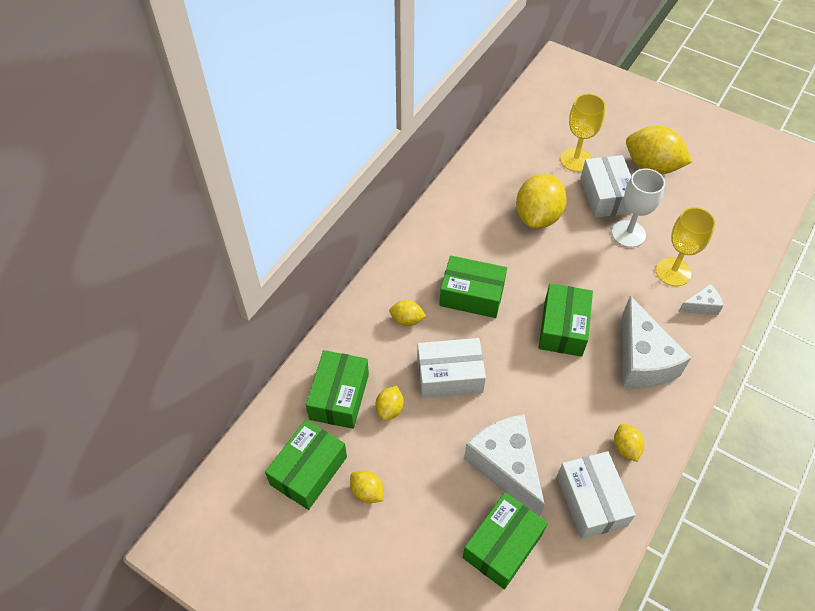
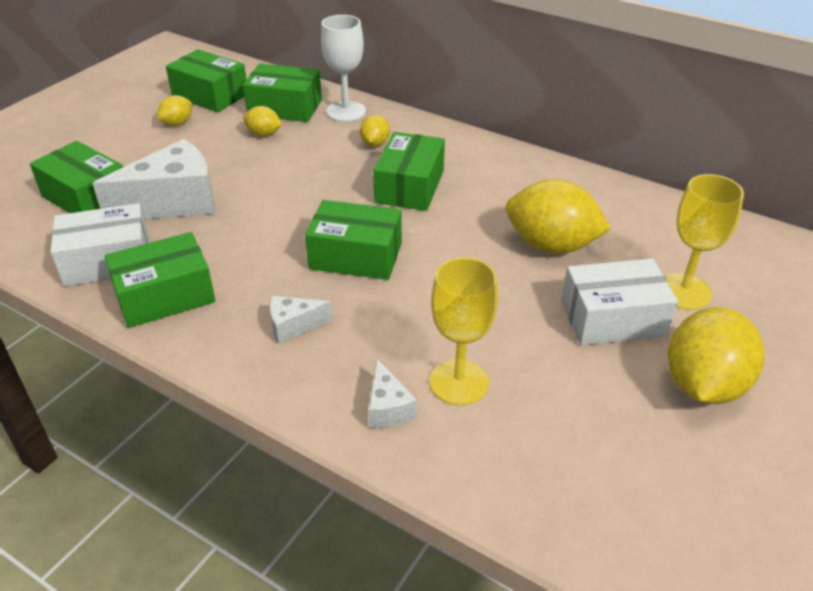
camera: 90 degrees right, 15 degrees down
(449, 376) = (297, 169): white box -> none
(625, 448) = (165, 296): yellow lemon -> green box
(628, 234) = (533, 337): white goblet -> white goblet (346, 111)
(642, 360) = (293, 326): white cheese -> white cheese, size x0.47

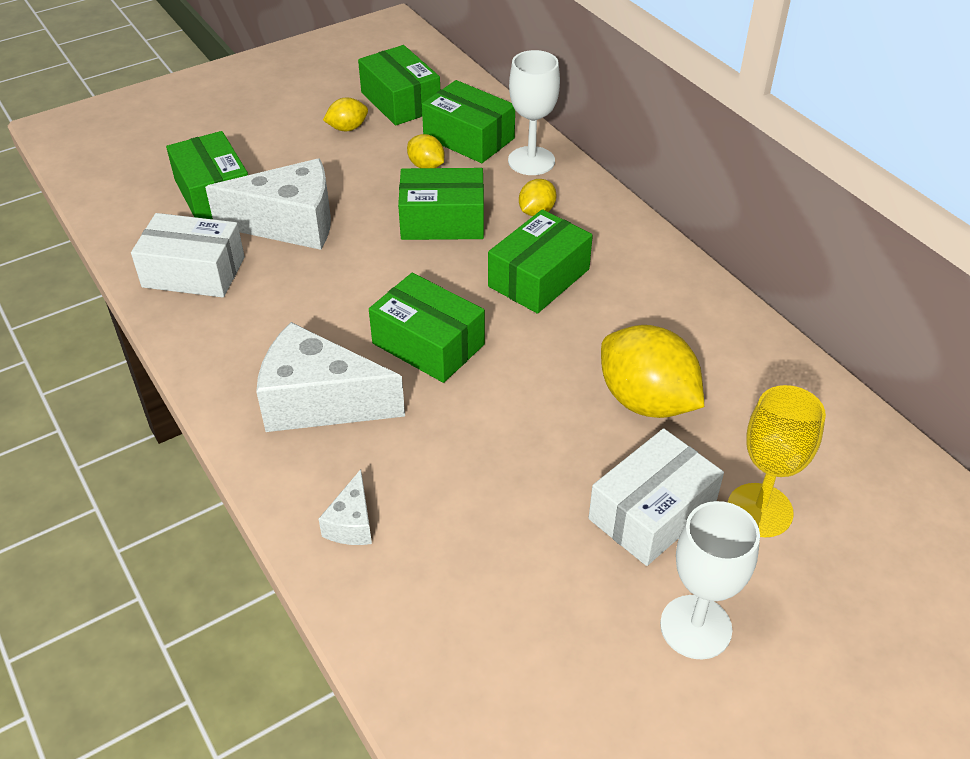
camera: 25 degrees right, 5 degrees up
(165, 296) = (223, 328): green box -> green box (442, 221)
(293, 326) = (319, 402): white cheese -> white cheese, size x2.11
(459, 382) = (438, 522): yellow goblet -> none
(613, 318) = (652, 512): white box -> white box turned 60 degrees counterclockwise
(703, 385) = (695, 627): yellow lemon -> white goblet

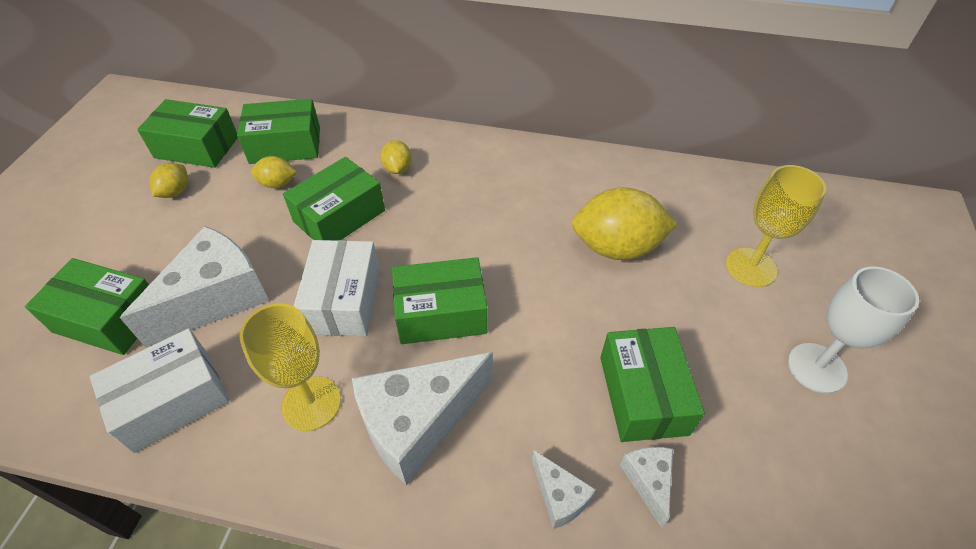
camera: 45 degrees left, 5 degrees up
(269, 336) = (311, 403): none -> yellow goblet
(427, 570) = (648, 481): none -> white cheese
(531, 161) = (351, 136): white goblet -> none
(539, 278) = (455, 213): green box -> green box (643, 395)
(652, 512) = (708, 316): white box -> white box (343, 300)

